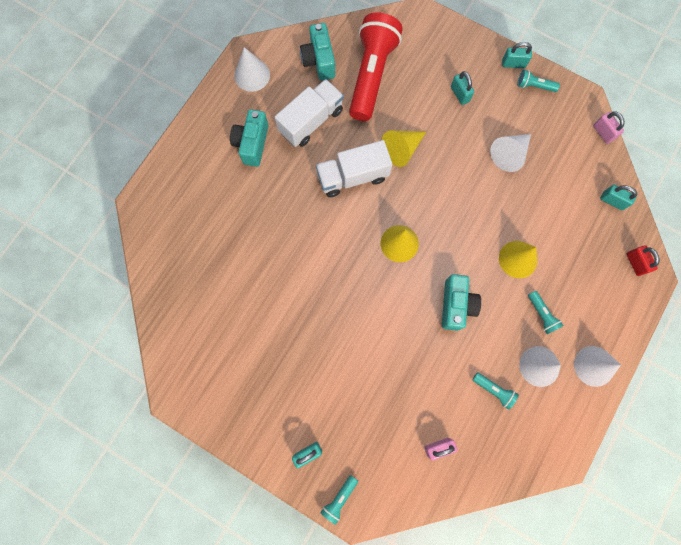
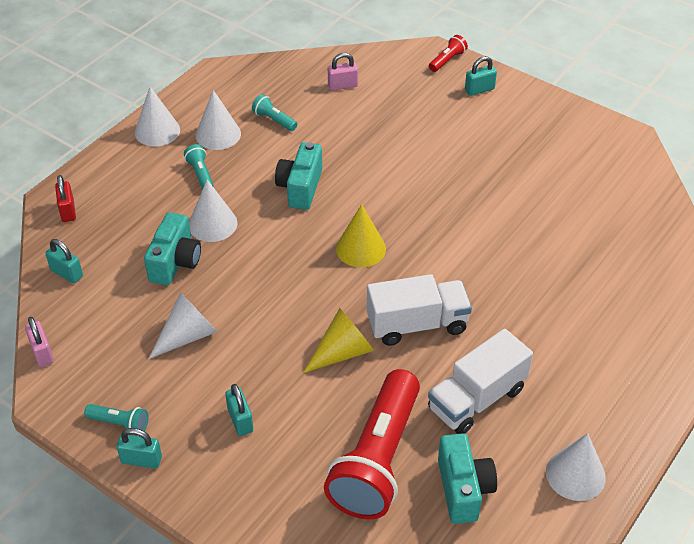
camera: 175 degrees left, 30 degrees down
(252, 144) = (565, 375): turquoise camera -> turquoise camera (175, 262)
(339, 498) = (447, 60): turquoise flashlight -> red flashlight
(518, 259) = (212, 224): yellow cone -> white cone

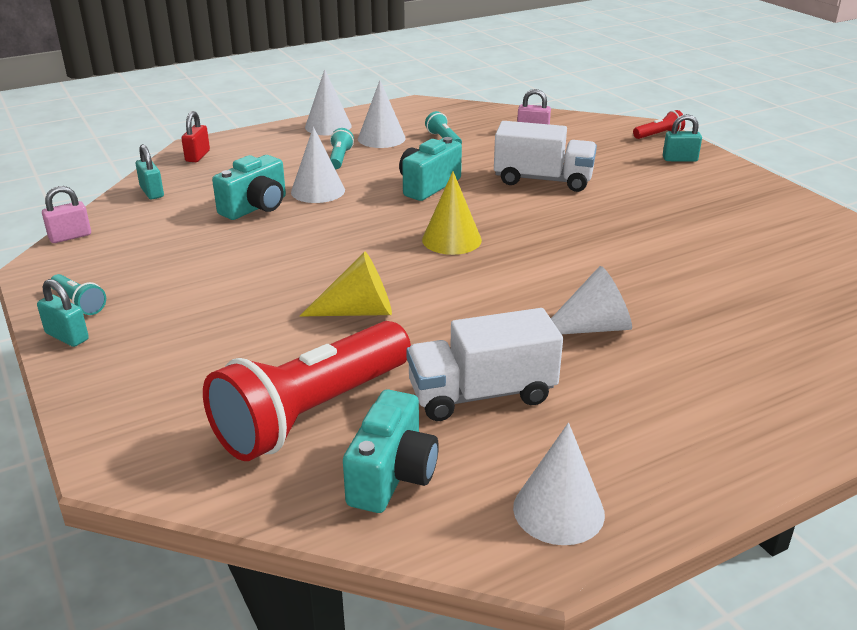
camera: 25 degrees right, 15 degrees down
(42, 353) = (70, 236): pink padlock -> pink padlock turned 60 degrees clockwise
(188, 335) = (213, 258): white cone -> white cone (591, 327)
(240, 420) = (196, 335): turquoise padlock -> none
(417, 324) = (463, 311): white truck -> white truck (543, 180)

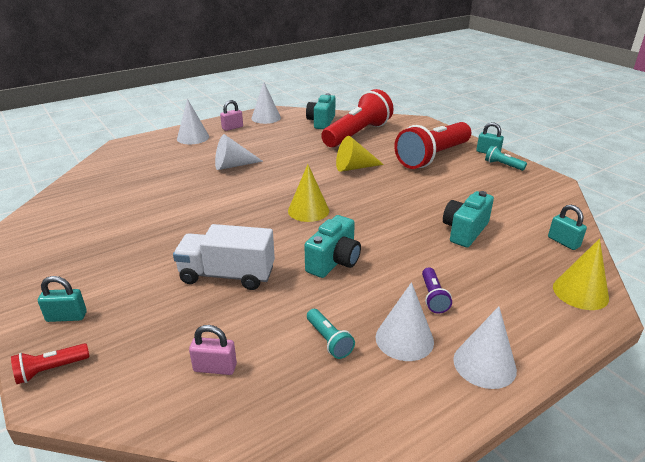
camera: 175 degrees right, 0 degrees up
(70, 236) = (567, 201): pink padlock -> pink padlock (232, 128)
(191, 329) = (433, 157): none -> red flashlight
(197, 156) = (580, 292): red padlock -> yellow cone
(318, 191) = (427, 251): white cone -> white cone (193, 137)
(340, 158) = (433, 297): turquoise flashlight -> purple flashlight
(481, 394) = (290, 141): white truck -> none

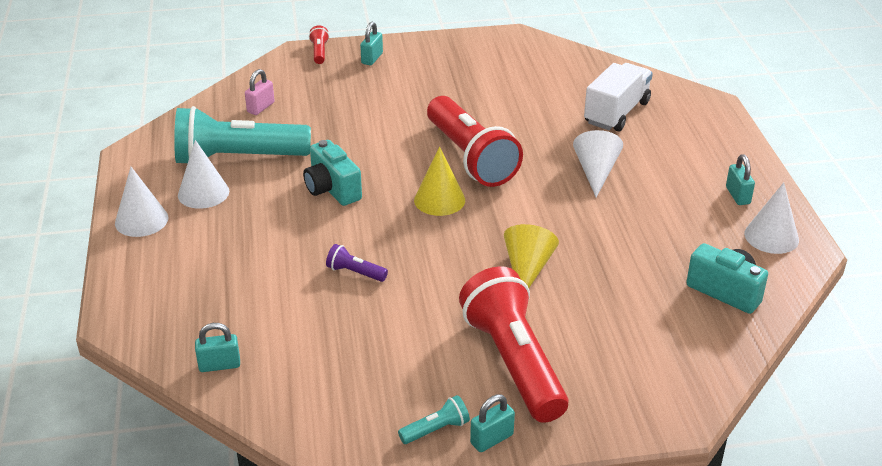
camera: 115 degrees right, 5 degrees up
(193, 137) = (712, 156): white cone -> none
(227, 275) = (363, 129): white truck -> white truck (616, 113)
(232, 128) = (738, 195): pink padlock -> turquoise padlock
(329, 340) = (238, 158): turquoise flashlight -> turquoise flashlight, size x2.49
(357, 134) = (650, 314): red flashlight -> red flashlight (470, 157)
(433, 297) = (231, 227): purple flashlight -> purple flashlight (355, 272)
(464, 231) = (306, 297): turquoise camera -> none
(580, 292) = (146, 322): yellow cone -> none

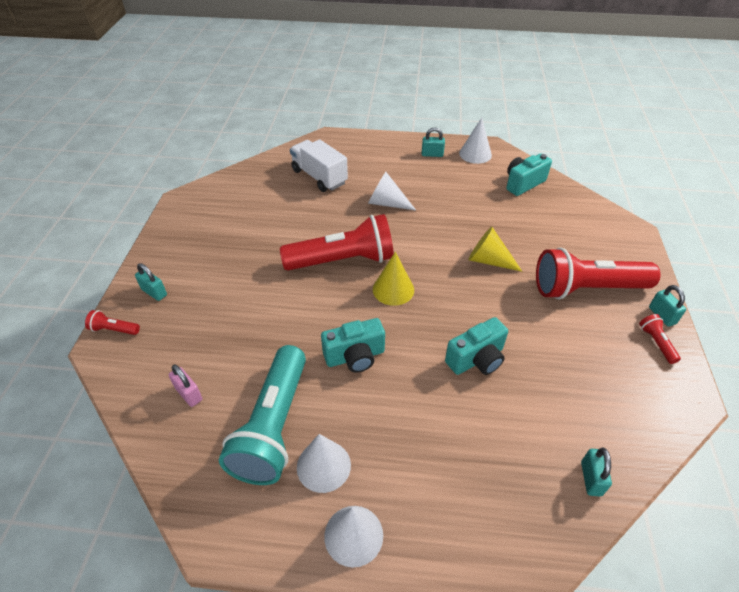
camera: 75 degrees left, 10 degrees up
(355, 272) = (476, 359): purple flashlight -> turquoise camera
(436, 429) = (656, 343): turquoise flashlight -> red flashlight

